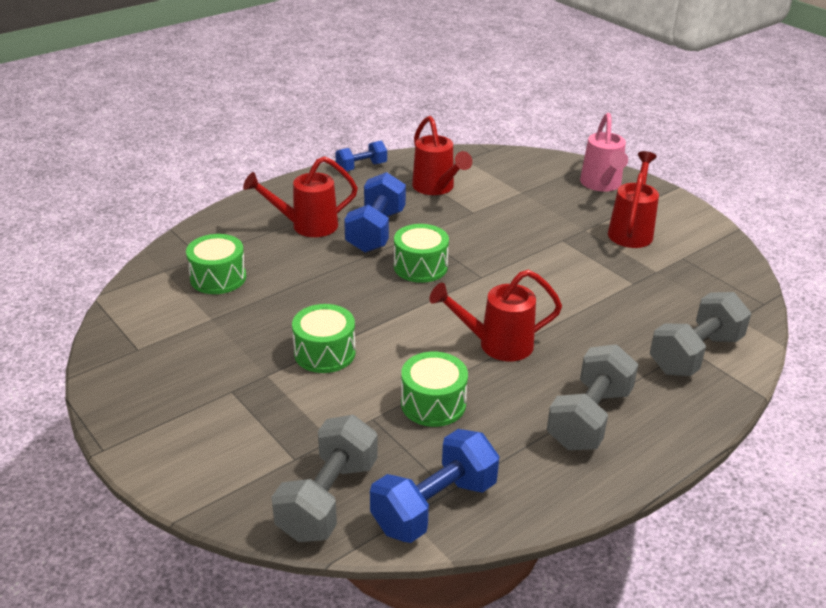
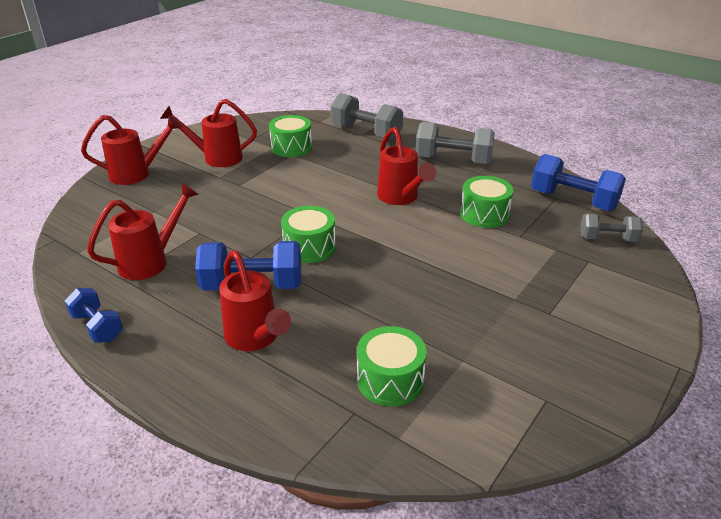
camera: 105 degrees left, 0 degrees up
(324, 353) = (464, 274): green drum -> green drum (291, 147)
(328, 499) = (607, 239): grey dumbbell -> grey dumbbell, size x0.61
(602, 185) = (137, 174): pink watering can -> red watering can

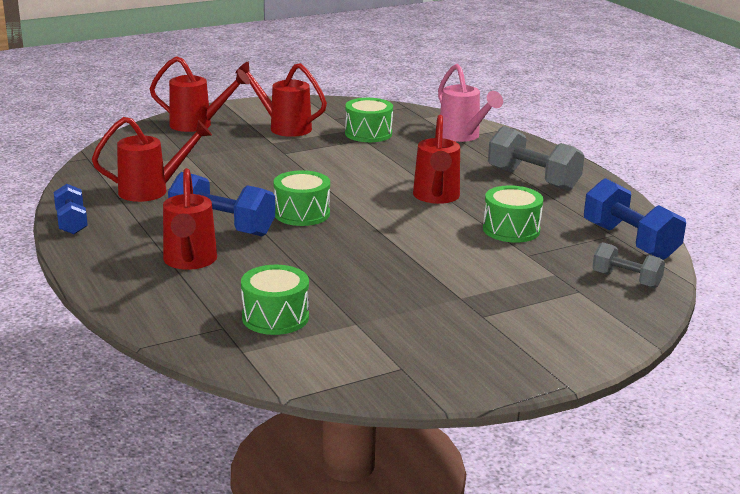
camera: 25 degrees right, 10 degrees down
(366, 133) = (463, 137): grey dumbbell -> pink watering can

